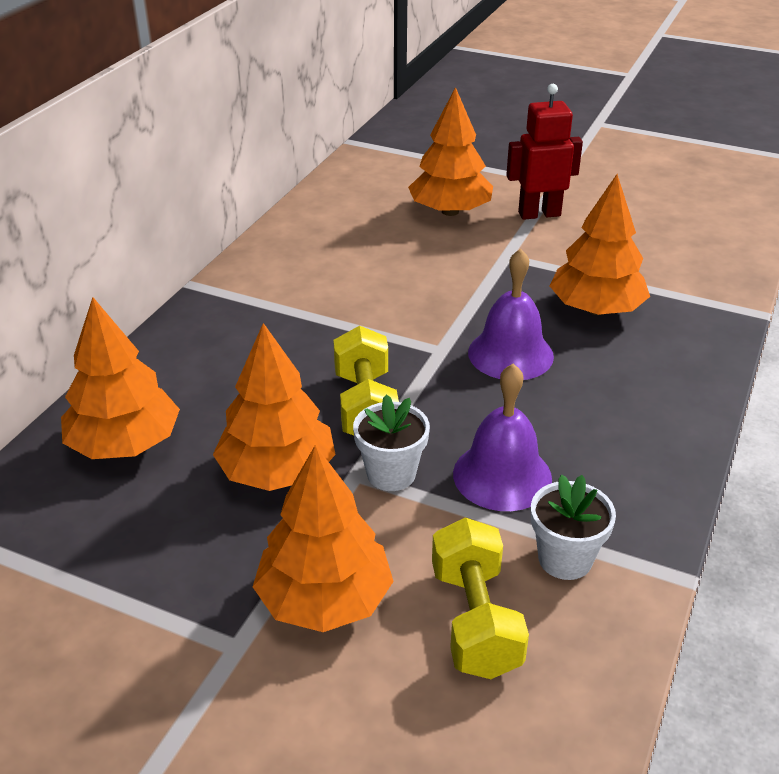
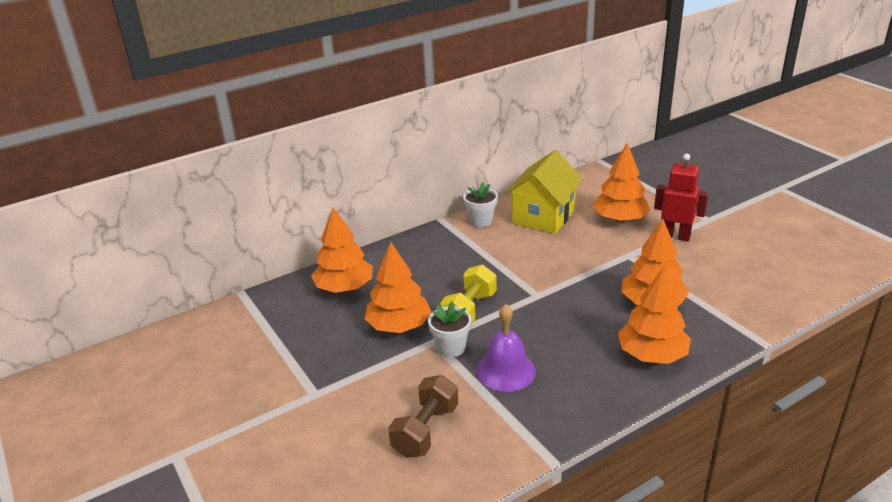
camera: 35 degrees right, 5 degrees down
(324, 600) = (367, 391): orange tree -> orange tree (652, 355)
(344, 237) = (543, 217): none -> yellow house
(475, 620) = (425, 430): yellow dumbbell -> brown dumbbell
(510, 354) = (574, 311): purple bell -> none
(565, 559) = (497, 423): white flower pot -> white flower pot (481, 221)

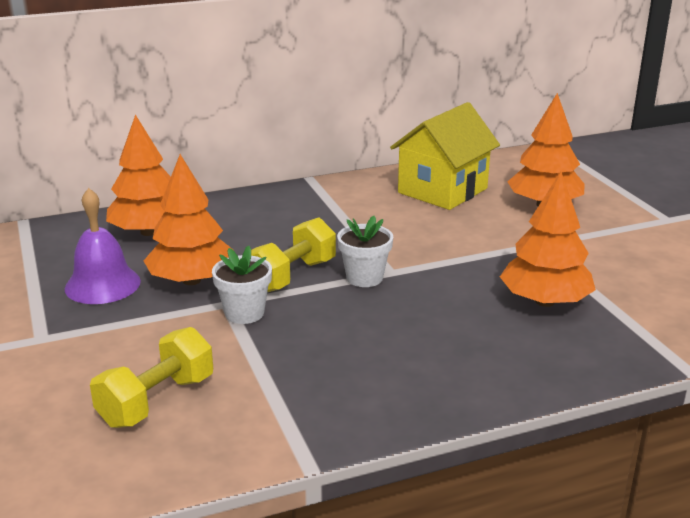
camera: 10 degrees right, 5 degrees down
(425, 430) = (157, 401): brown dumbbell -> yellow dumbbell
(481, 221) = (359, 185): white flower pot -> white flower pot (364, 278)
(506, 371) = (302, 349): purple bell -> purple bell (102, 284)
(652, 355) = (516, 360): orange tree -> none
(675, 236) = (612, 232): red robot -> none

